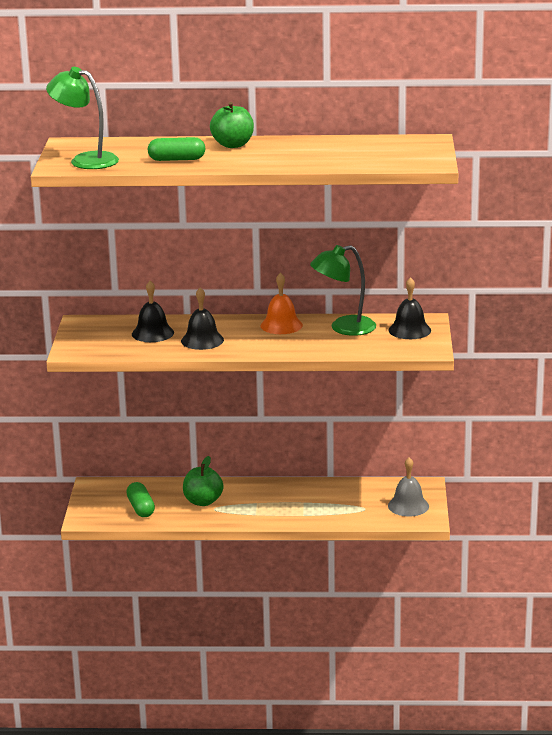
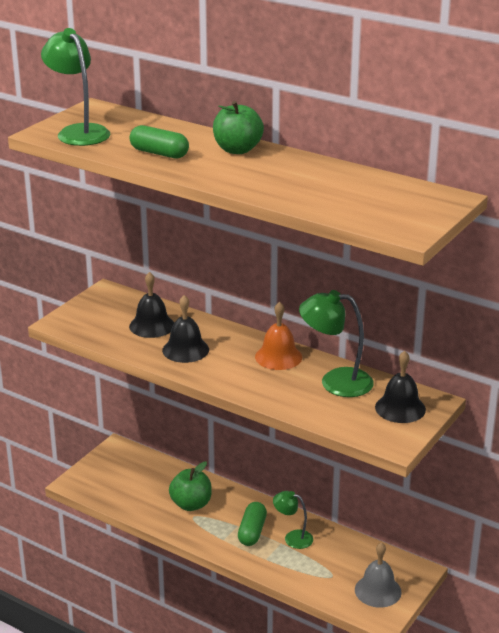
camera: 30 degrees right, 5 degrees up
(141, 508) = (132, 490): green capsule -> green capsule (252, 532)
(309, 496) = (293, 537): none -> green lamp

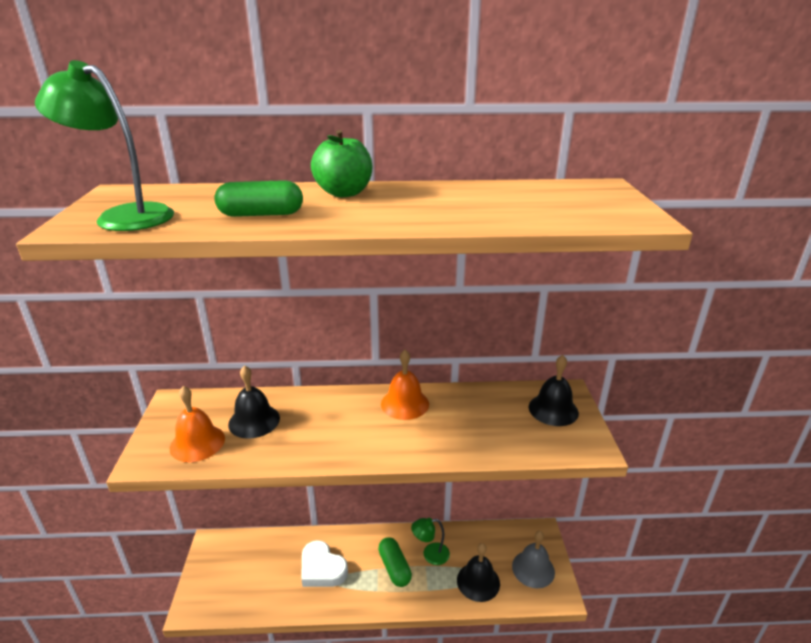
camera: 35 degrees left, 0 degrees up
(101, 325) = (197, 443): none -> orange bell
(185, 349) = (312, 433): black bell -> black bell (478, 581)
(191, 504) = (322, 568): green apple -> white heart
(335, 381) = (477, 407): green lamp -> none

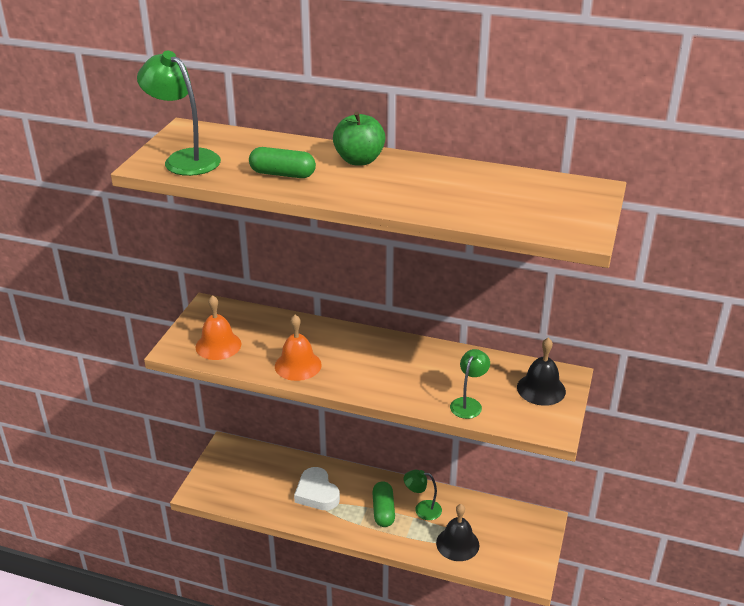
camera: 20 degrees right, 5 degrees up
(254, 421) = (269, 338): black bell -> none
(405, 403) = (405, 352): orange bell -> orange bell (298, 365)
(496, 442) = (468, 403): none -> green lamp
(533, 569) = (517, 549): grey bell -> none

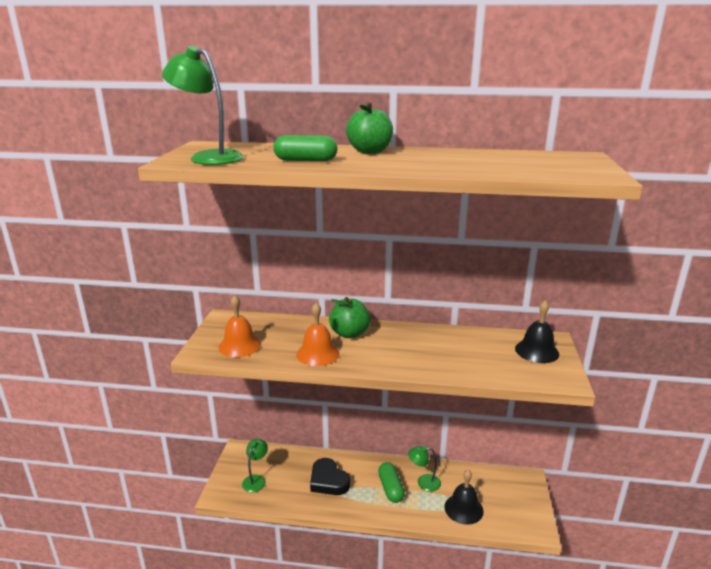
camera: 10 degrees left, 10 degrees down
(317, 493) = (328, 481): white heart -> black heart
(340, 342) = (349, 333): none -> green apple
(468, 403) = (481, 368): green lamp -> green lamp (256, 479)

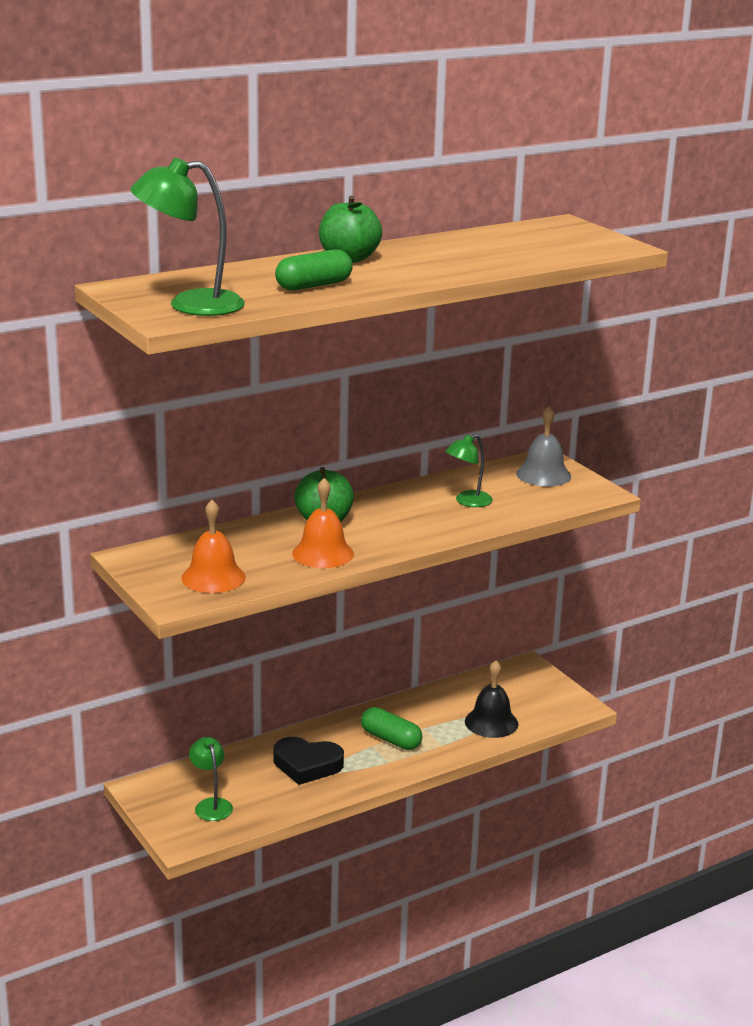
camera: 40 degrees left, 0 degrees up
(423, 483) = (421, 718): green lamp -> green lamp (467, 502)
(537, 351) = (543, 474): black bell -> grey bell

